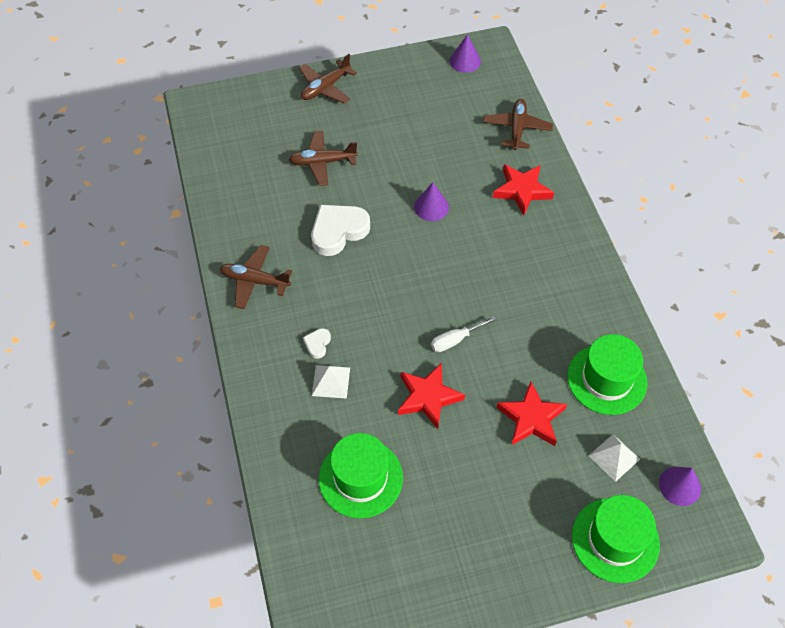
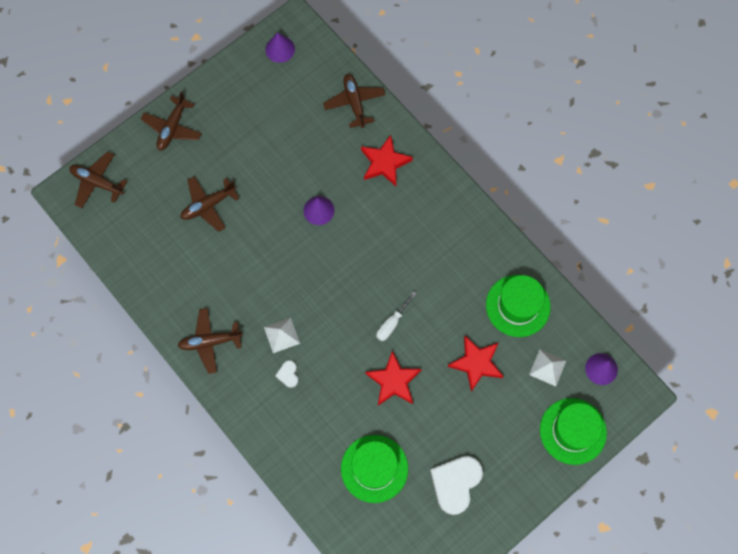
camera: 25 degrees left, 15 degrees up
(229, 106) = (97, 182): none -> brown plane
(331, 381) = (314, 401): white pyramid -> white pyramid (281, 335)
(338, 231) = (254, 266): white heart -> white heart (455, 483)

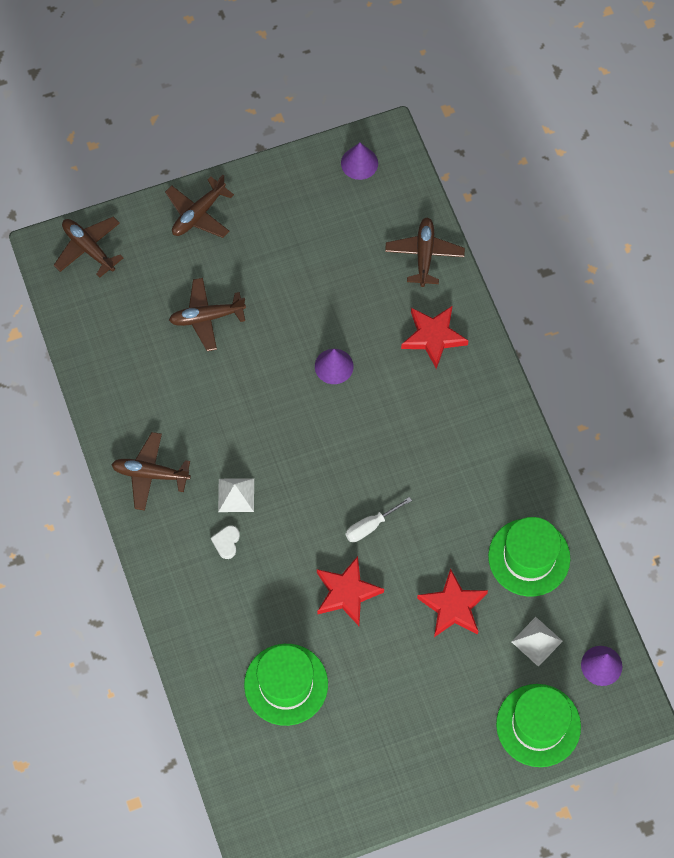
camera: 20 degrees right, 5 degrees down
(455, 483) = (374, 735): white heart -> none

